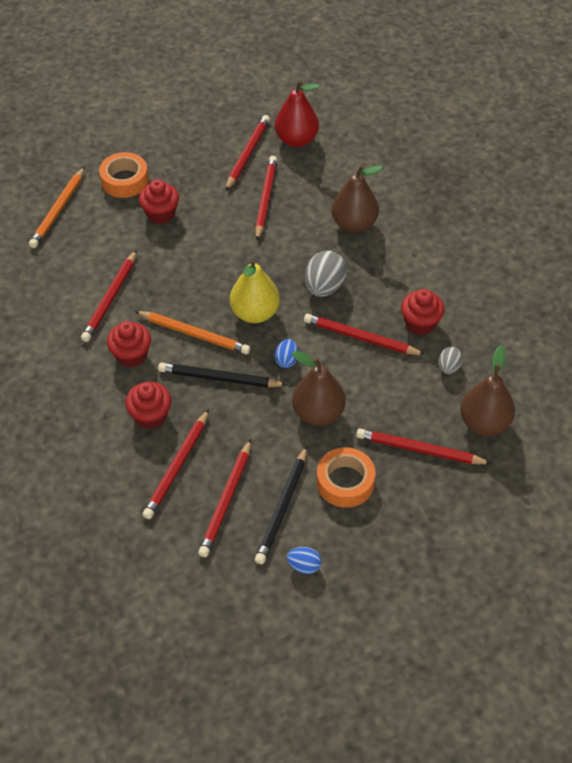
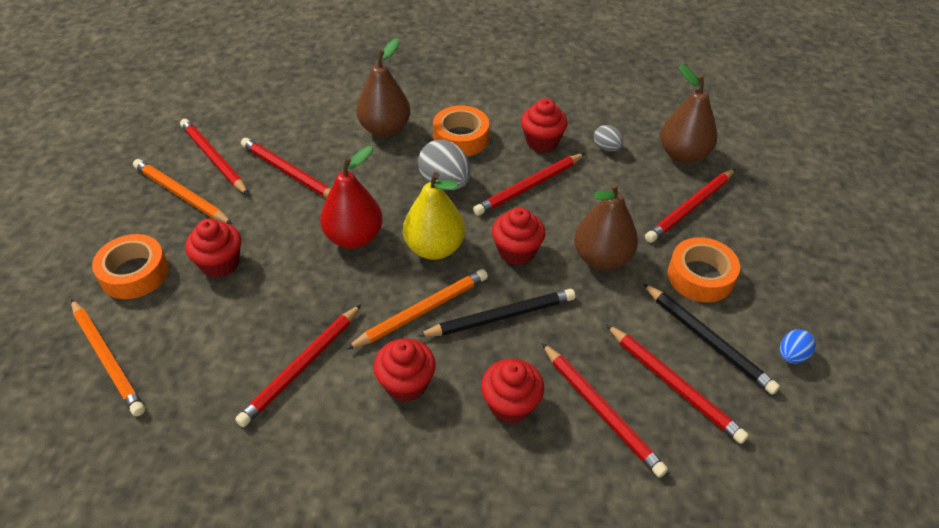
camera: 60 degrees left, 5 degrees down
(110, 298) = (301, 367): red pencil -> red pencil turned 75 degrees clockwise
(203, 159) = (181, 195): none -> orange pencil
(219, 378) = (501, 316): black pencil -> black pencil turned 150 degrees counterclockwise
(286, 360) = (516, 251): blue egg -> red cupcake
(296, 140) = (236, 118): red pear -> red pear (354, 237)
(382, 272) = (461, 138): none -> orange tape

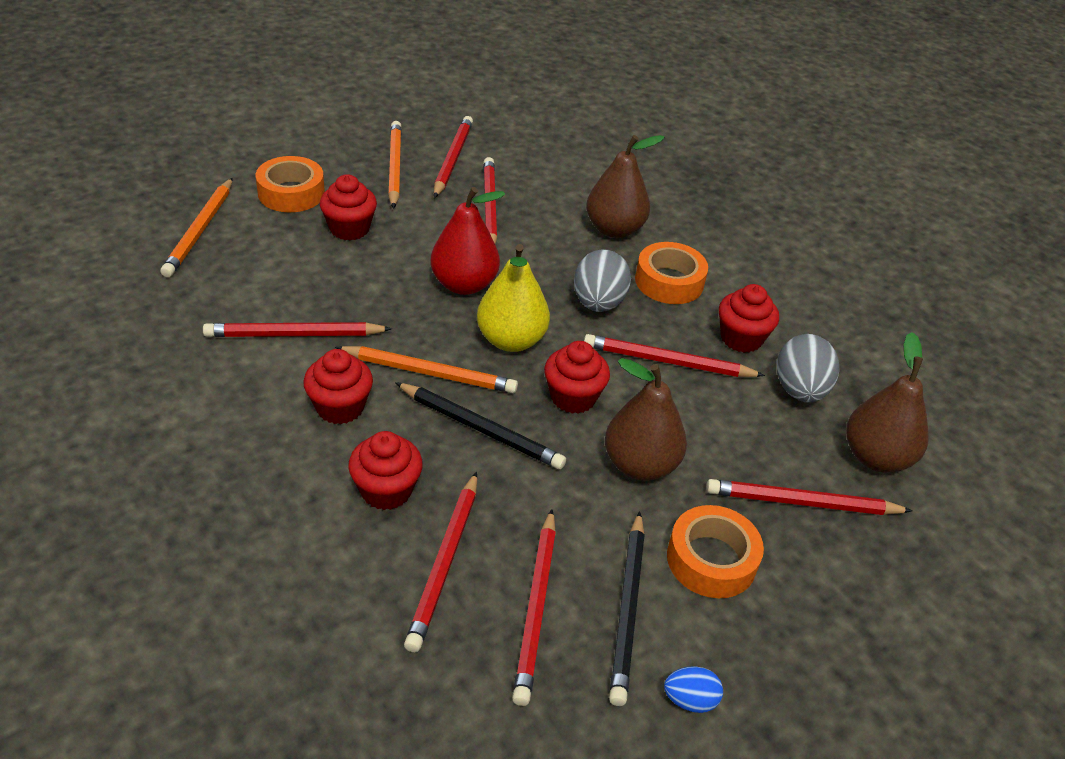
camera: 45 degrees right, 5 degrees down
(606, 148) = (799, 390): grey egg -> grey egg, size x1.81

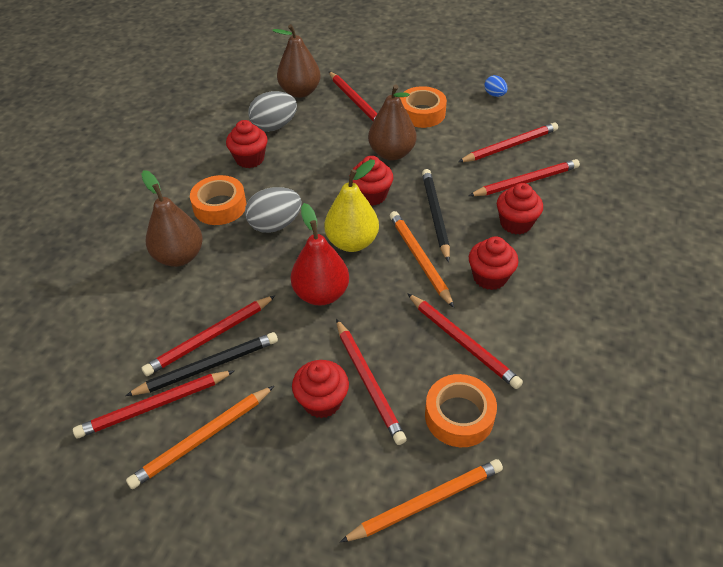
camera: 120 degrees left, 5 degrees up
(291, 193) = (312, 482): orange tape -> orange tape (459, 416)
(627, 609) = (476, 123): black pencil -> black pencil (208, 367)
(668, 361) = (301, 176): red pencil -> red pencil (368, 382)

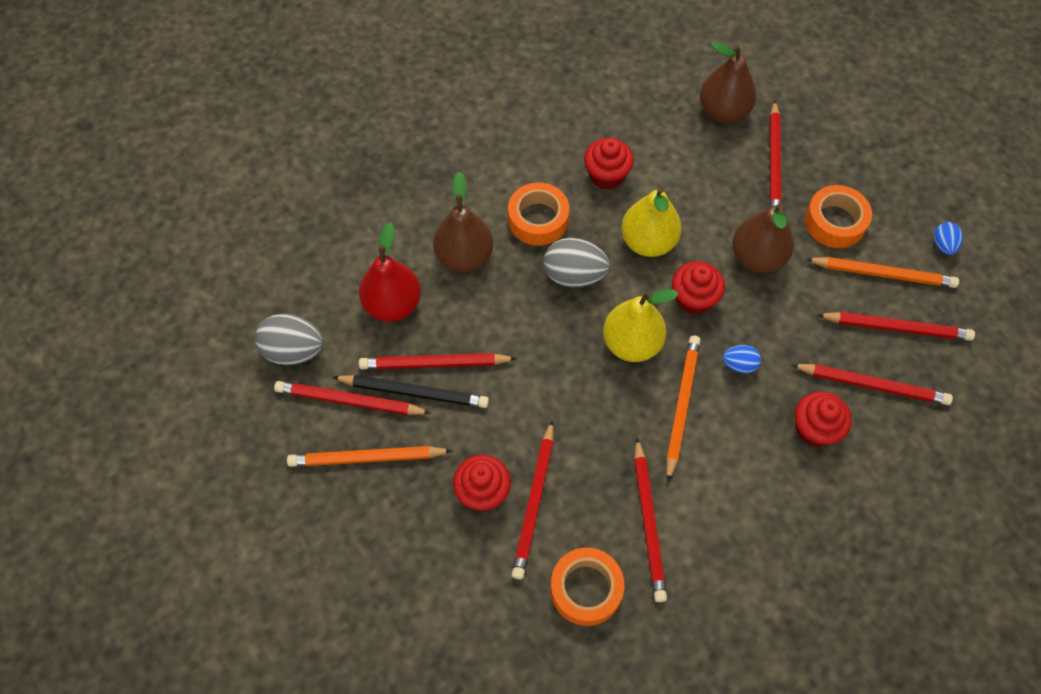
camera: 35 degrees right, 15 degrees up
(274, 126) = (661, 145): grey egg -> grey egg (294, 351)
(311, 180) = (648, 242): none -> yellow pear
(321, 294) = (560, 383): red pear -> red pear (392, 304)
(426, 502) = (498, 642): orange pencil -> orange pencil (883, 274)
(435, 215) = (739, 365): black pencil -> blue egg
(490, 277) = (733, 472): red cupcake -> none

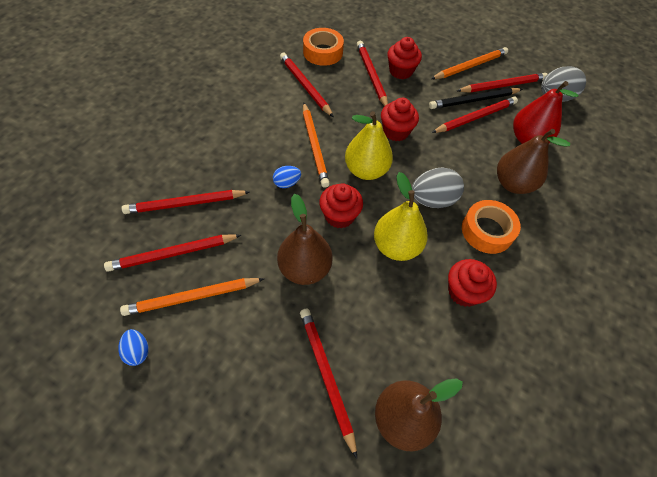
camera: 150 degrees right, 5 degrees down
(814, 429) = (221, 162): red cupcake -> red cupcake (396, 132)
(835, 222) = (247, 332): orange tape -> none

